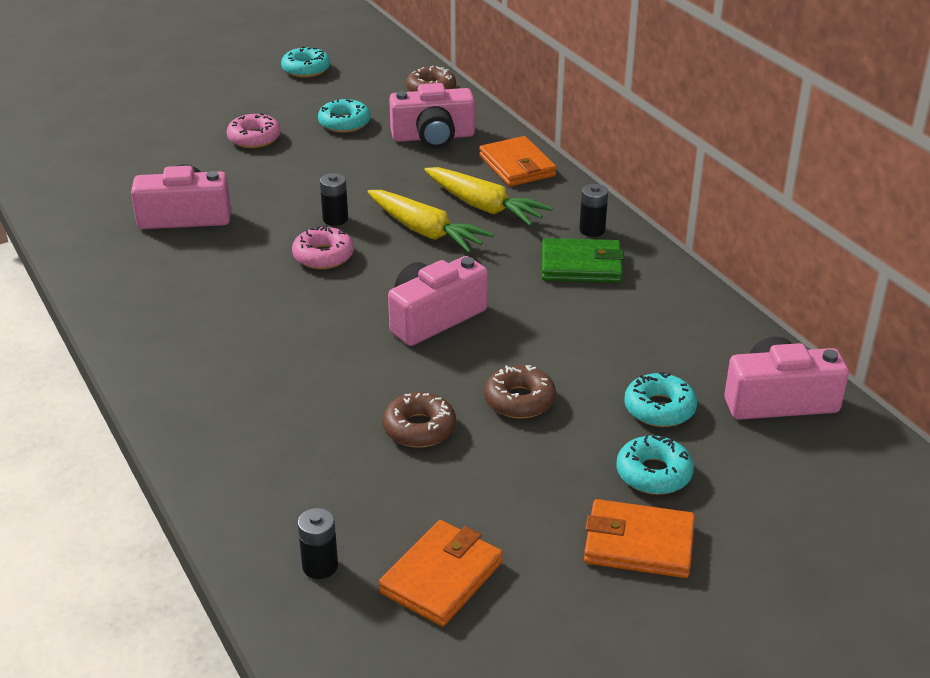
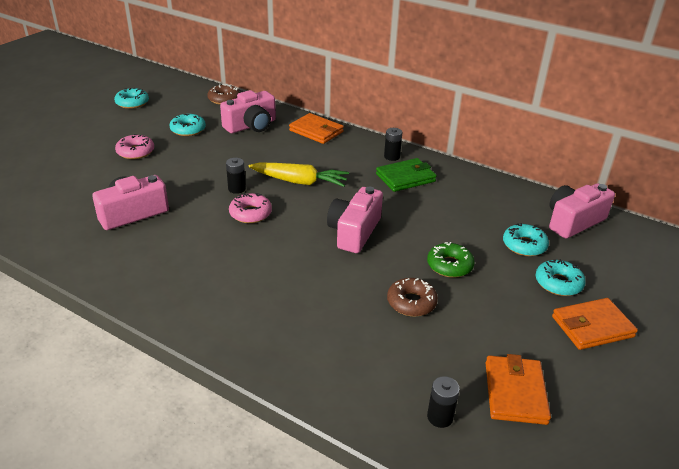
camera: 30 degrees left, 0 degrees up
(483, 207) = (319, 159): yellow carrot -> none
(519, 400) = (449, 265): brown donut -> green donut

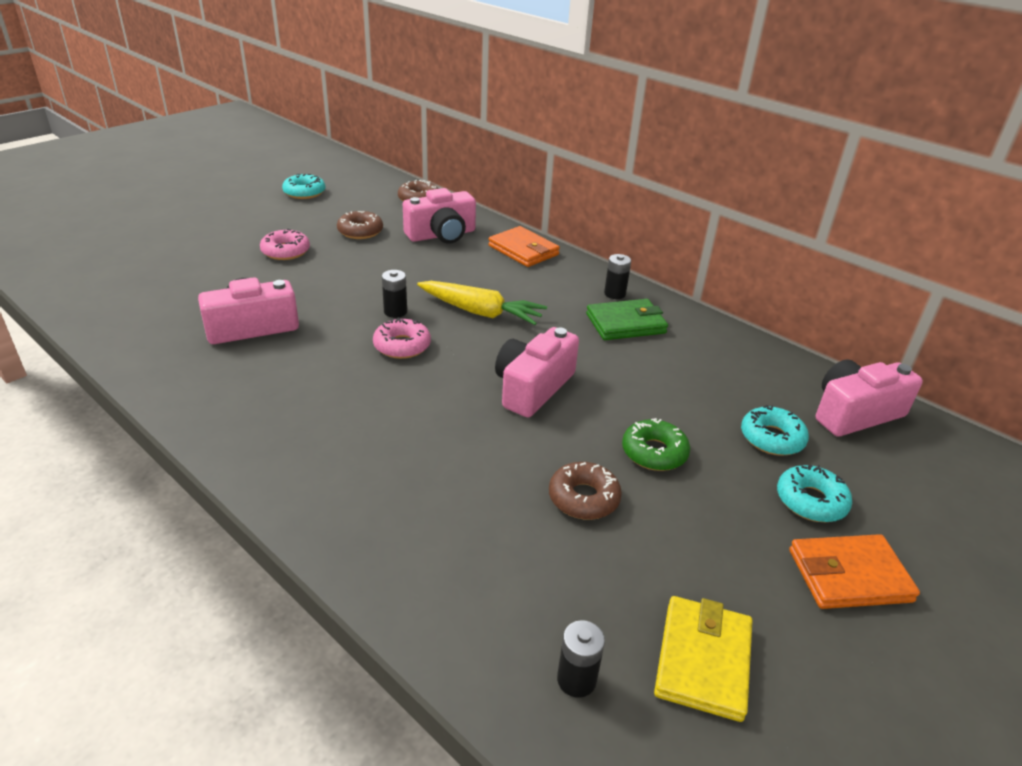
camera: 10 degrees right, 0 degrees up
(188, 129) = (360, 231): turquoise donut -> brown donut
(515, 392) = (703, 660): orange wallet -> yellow wallet

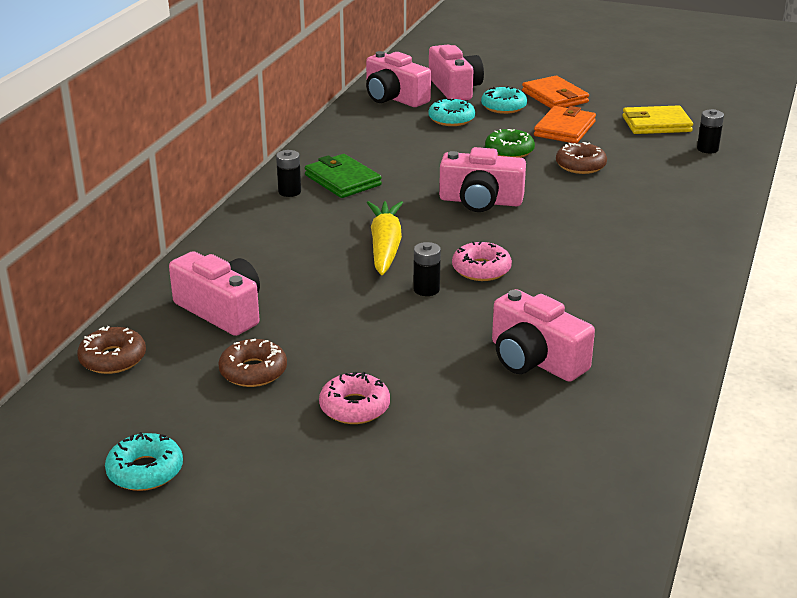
camera: 110 degrees left, 5 degrees down
(523, 250) = (227, 252): orange wallet -> orange wallet (564, 129)
(889, 477) = (455, 88): none -> pink camera

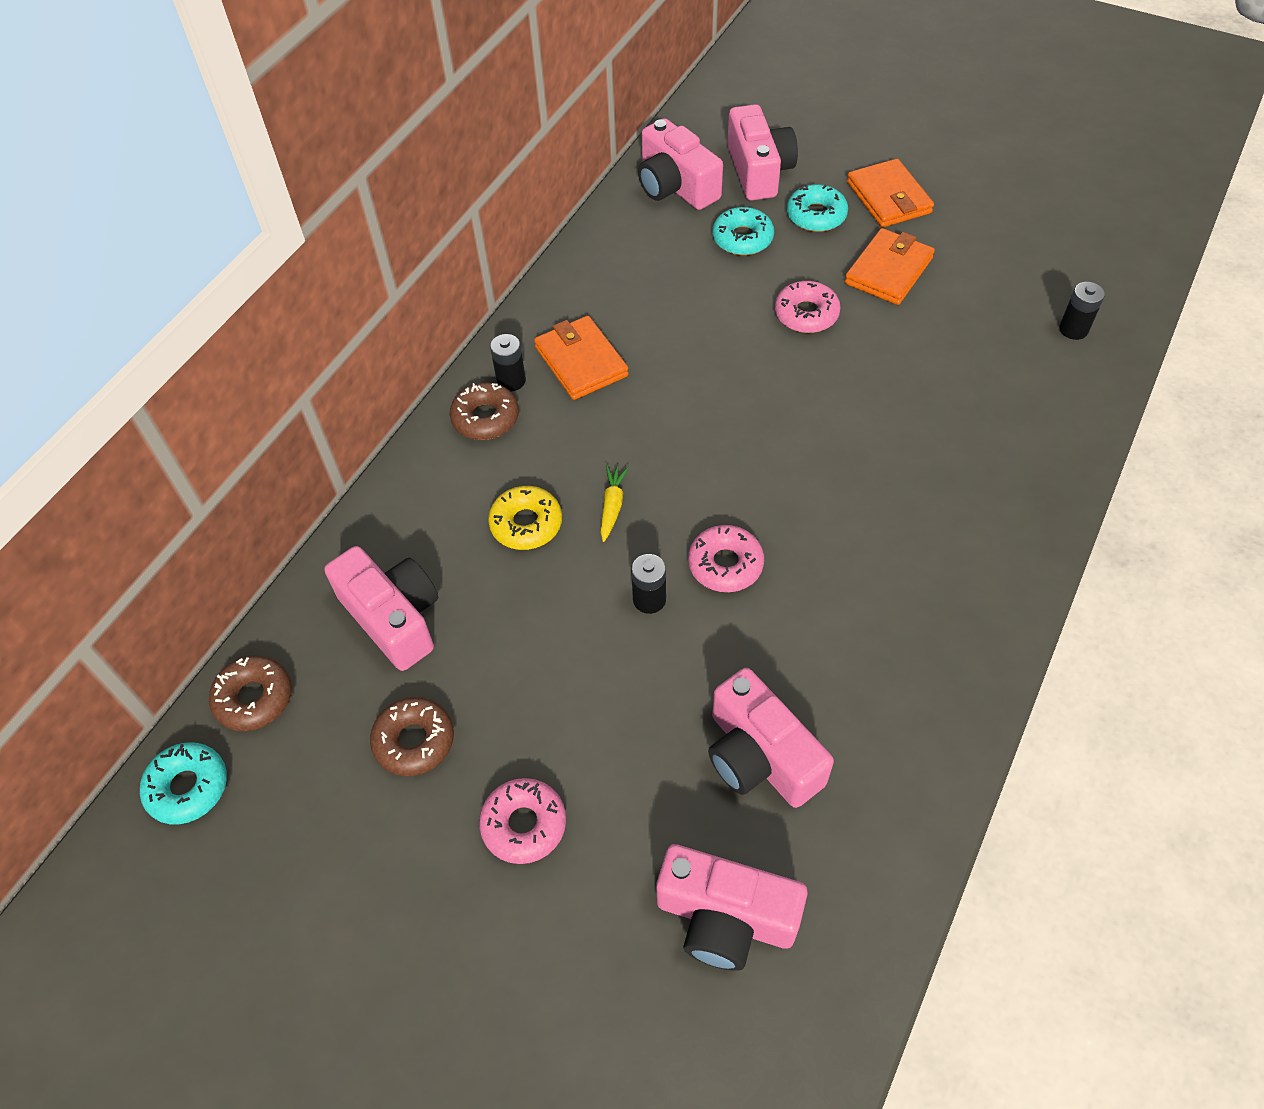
camera: 10 degrees right, 25 degrees up
(145, 471) = (264, 915): turquoise donut -> turquoise donut (188, 787)
(319, 259) = (526, 524): none -> yellow donut
(342, 180) = (581, 361): green wallet -> orange wallet
(385, 246) = (612, 506): yellow carrot -> yellow carrot, size x0.50
(480, 201) = (749, 420): pink camera -> pink camera (725, 917)
(509, 151) = (806, 314): green donut -> pink donut
(580, 165) = (894, 353): brown donut -> brown donut (485, 418)
(656, 124) = (1014, 268): yellow wallet -> none

